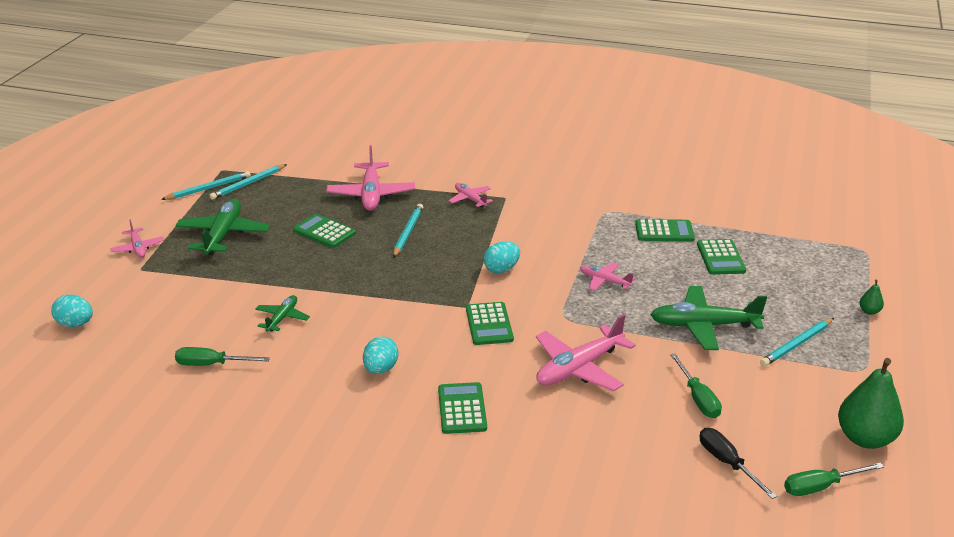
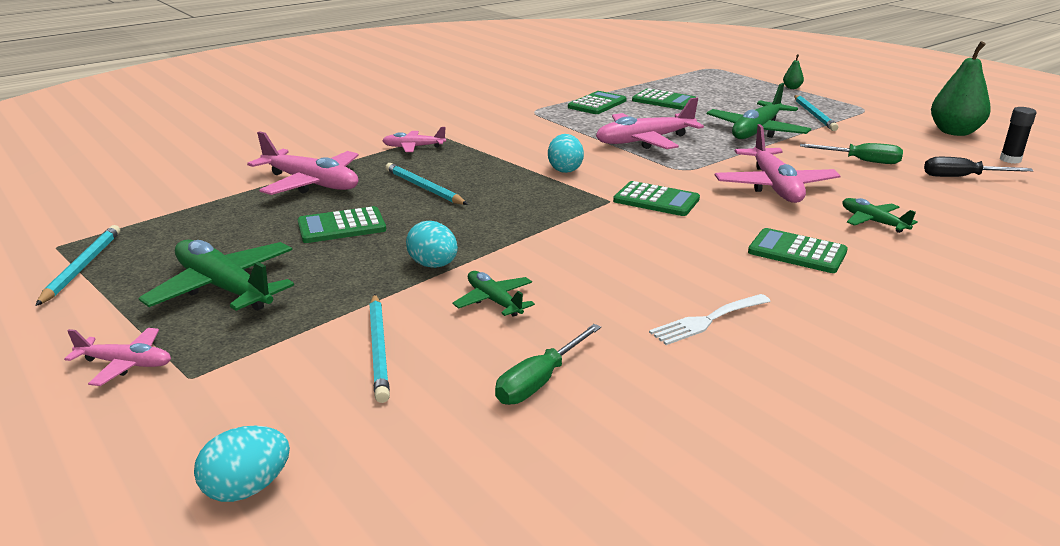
camera: 55 degrees left, 5 degrees down
(248, 184) = (133, 239): turquoise pencil -> turquoise pencil (379, 349)
(325, 399) = (707, 321): none -> white fork
(380, 369) = (679, 272): turquoise egg -> turquoise egg (433, 265)
(559, 432) = (873, 222): none -> green plane
(604, 281) = (644, 141): pink plane -> pink plane, size x1.83
(821, 487) = (1010, 160): green screwdriver -> black glue stick

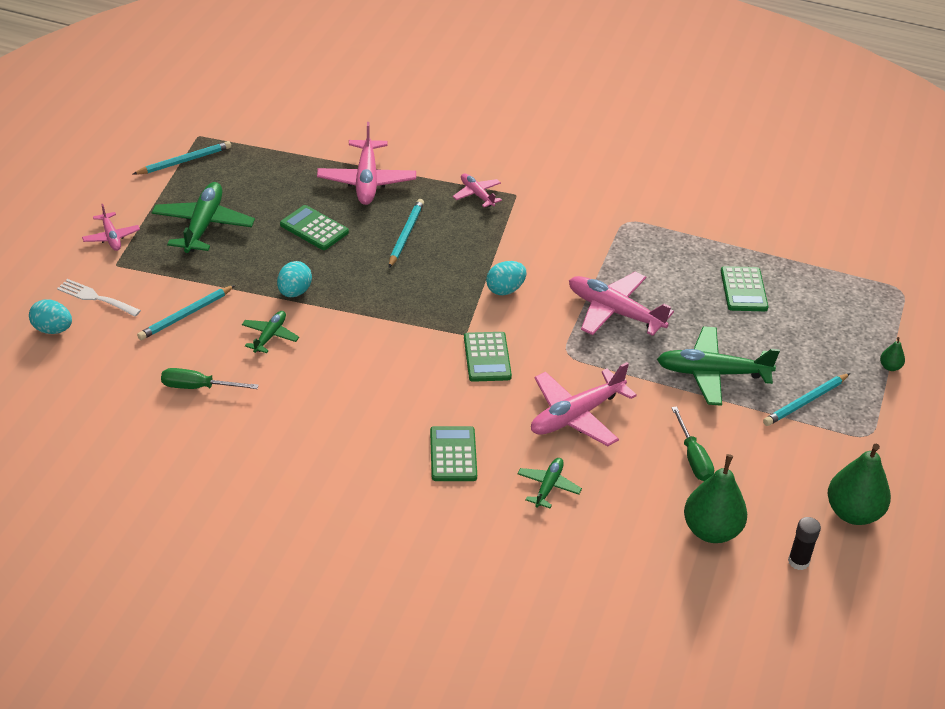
camera: 55 degrees right, 15 degrees up
(597, 104) = (687, 251): green calculator -> none
(707, 321) = (314, 434): white fork -> white fork (95, 298)
(962, 177) = (711, 531): black screwdriver -> green pear

